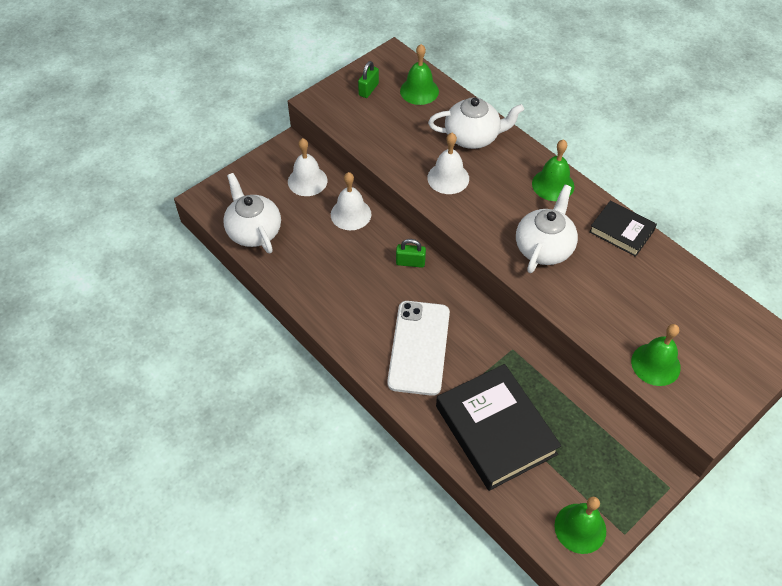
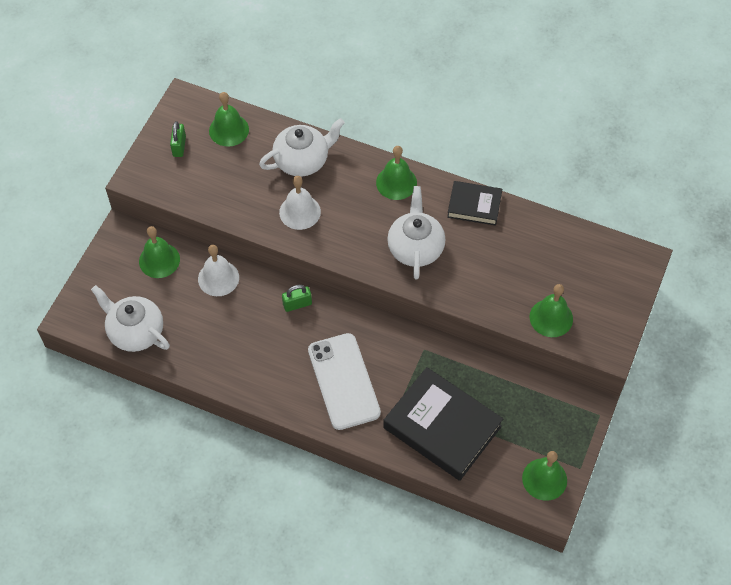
camera: 25 degrees left, 5 degrees up
(307, 181) = (159, 260): white bell -> green bell

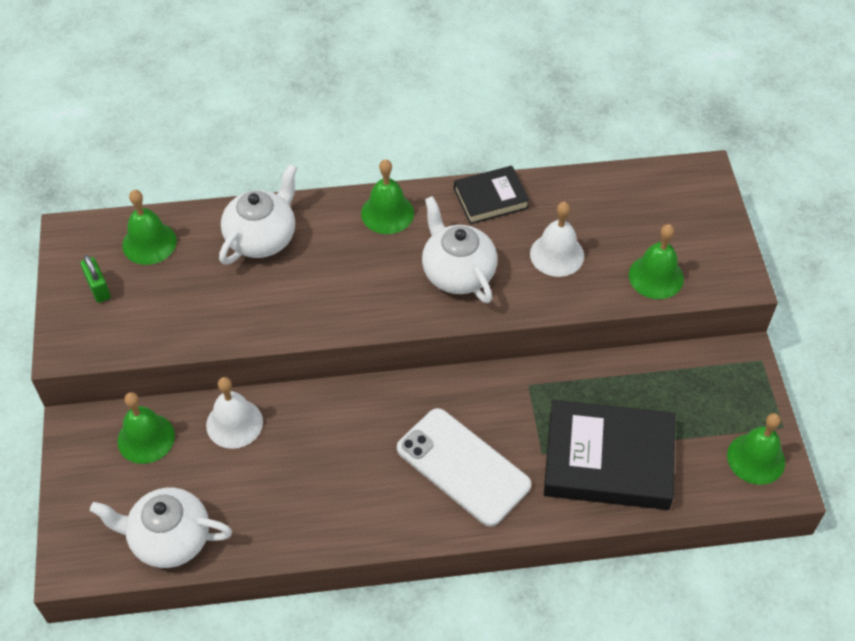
camera: 30 degrees left, 5 degrees down
(297, 304) = (350, 407): green padlock -> none
(300, 212) = (297, 295): white bell -> white bell (557, 254)

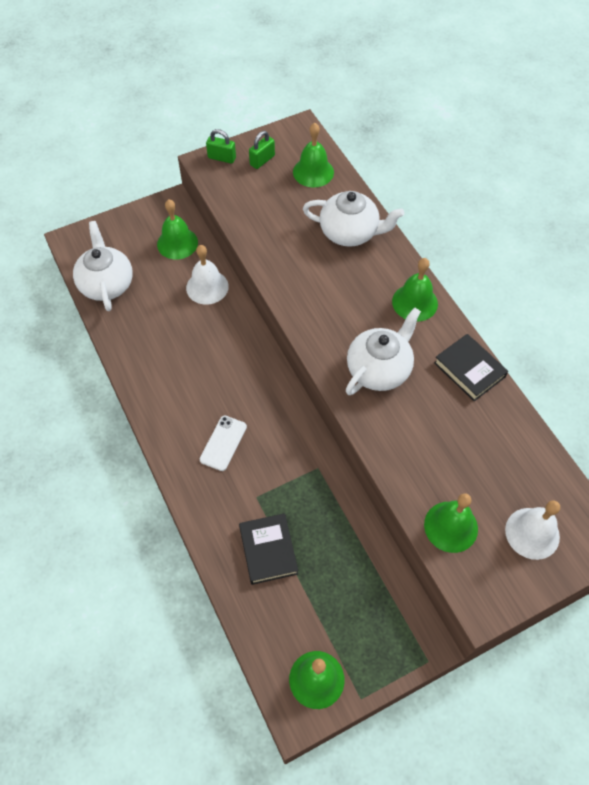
camera: 70 degrees right, 5 degrees up
(67, 330) = (222, 158): none -> green padlock
(463, 467) = (223, 443): white phone -> white phone, size x0.52
(557, 254) = (435, 438): white bell -> white bell (532, 533)
(608, 460) = (268, 550): black book -> black book, size x0.55

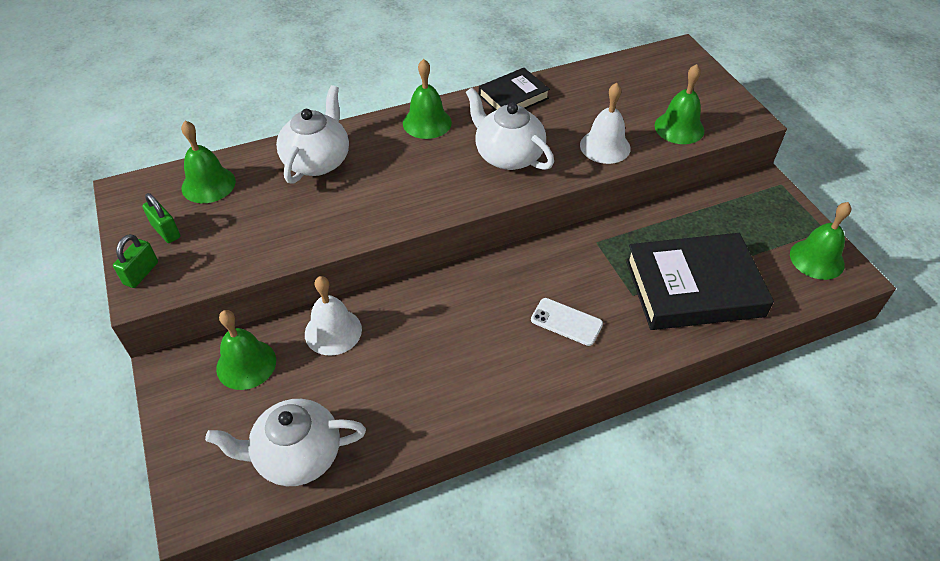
camera: 85 degrees left, 10 degrees down
(268, 550) = (693, 288): black book -> black book, size x1.80
(532, 533) = (679, 83): white bell -> white bell (605, 146)

